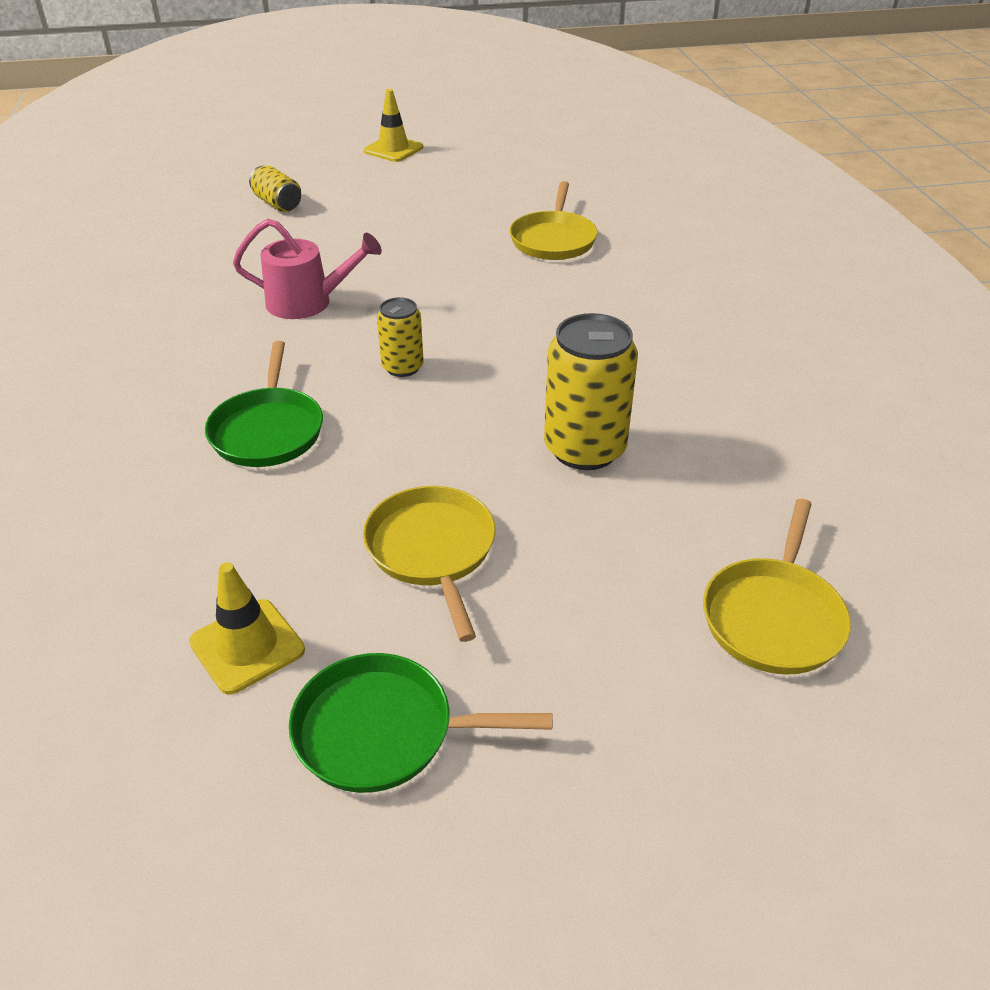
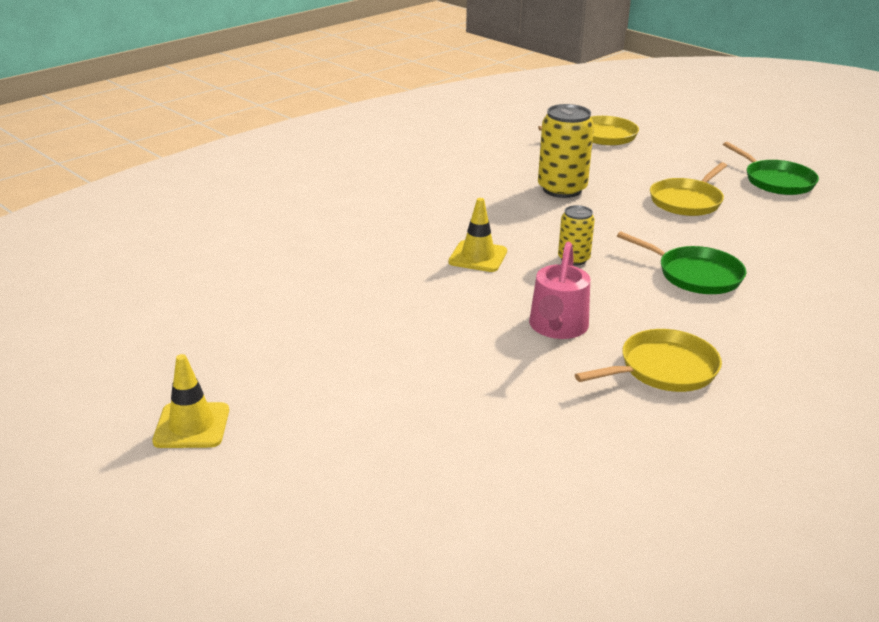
camera: 125 degrees left, 10 degrees down
(247, 646) = (803, 218): yellow traffic cone -> yellow traffic cone (478, 257)
(268, 430) = (695, 275): green pan -> green pan turned 75 degrees clockwise
(277, 204) = (415, 436): yellow can -> none
(307, 302) = (557, 327): pink watering can -> pink watering can turned 135 degrees counterclockwise
(553, 240) = (330, 263): yellow pan -> yellow pan (663, 369)

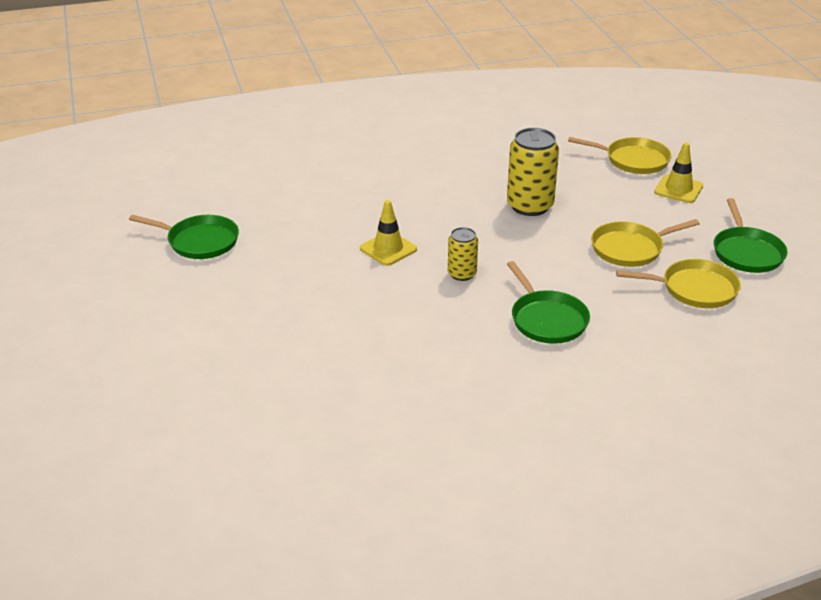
camera: 30 degrees right, 5 degrees up
(192, 426) = (72, 316): yellow traffic cone -> yellow traffic cone (678, 189)
(267, 303) = (200, 241): none -> green pan
(557, 327) = (381, 327): pink watering can -> none
(663, 369) = (421, 388): yellow pan -> yellow pan (695, 289)

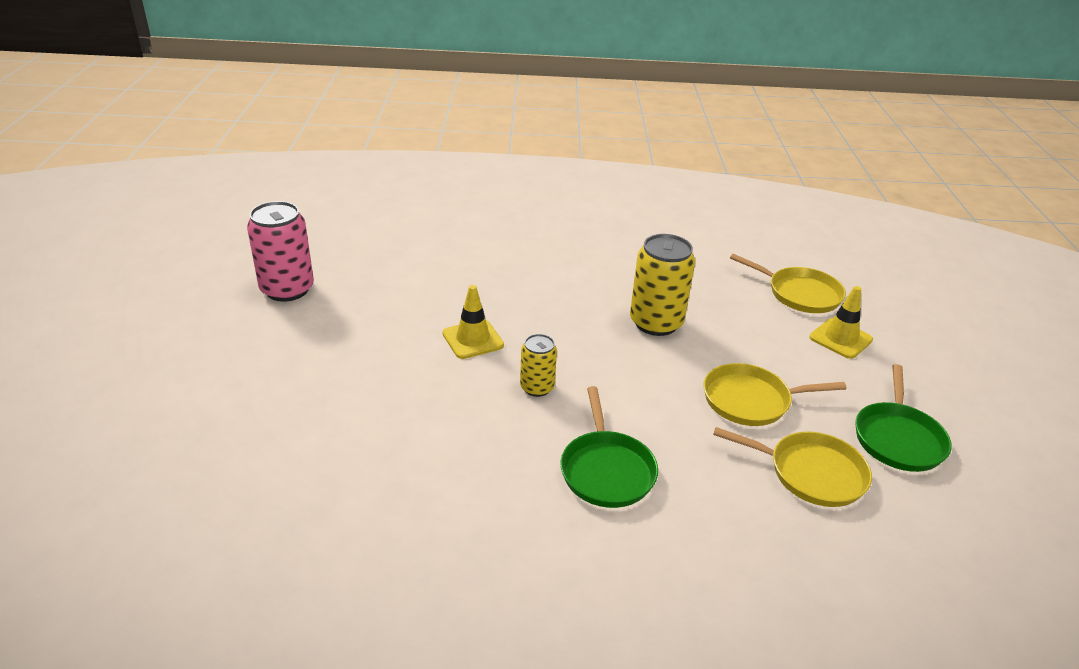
camera: 15 degrees right, 0 degrees up
(200, 241) = (287, 289): green pan -> pink can

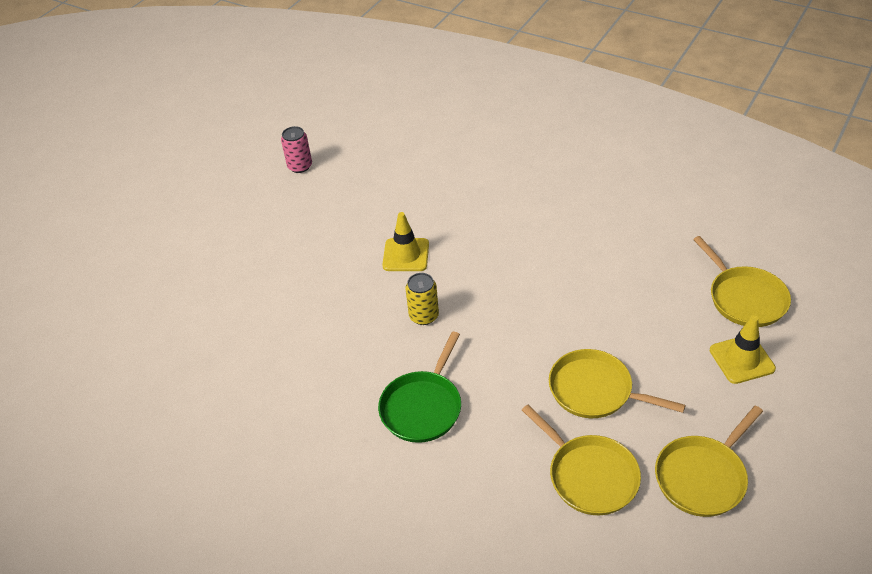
camera: 35 degrees right, 10 degrees up
(287, 289) = (300, 166): pink can -> pink can, size x0.57
(656, 323) = (573, 286): yellow can -> none
(898, 438) = (702, 477): green pan -> yellow pan

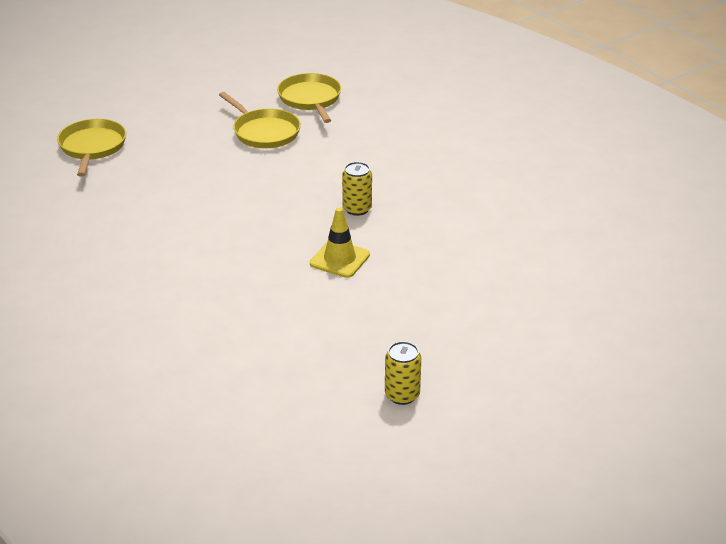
camera: 160 degrees left, 10 degrees down
(300, 166) = (402, 395): pink can -> yellow can
(423, 407) = (398, 156): green pan -> none
(702, 477) = (241, 82): yellow pan -> none
(741, 359) = (144, 119): yellow traffic cone -> none

